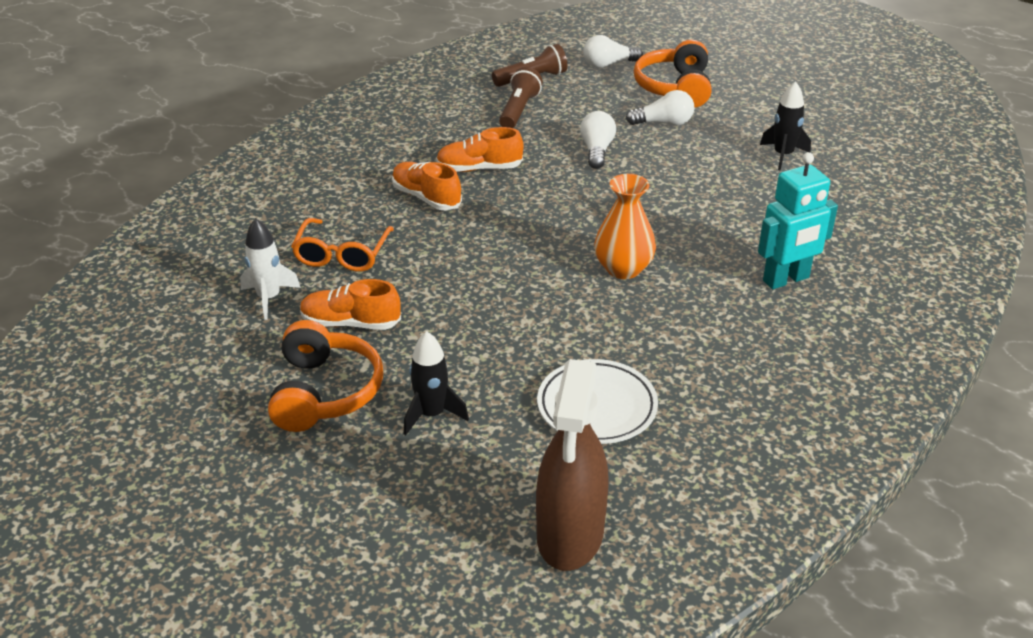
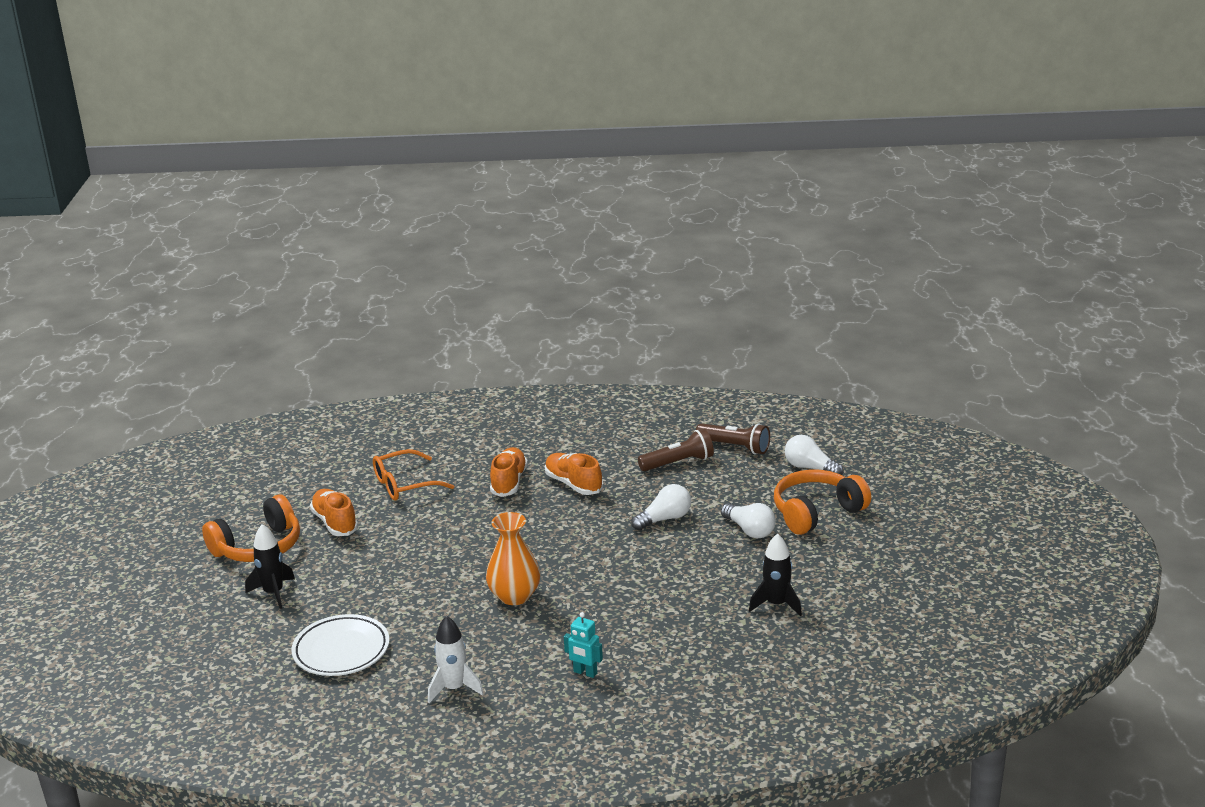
camera: 55 degrees right, 10 degrees down
(269, 298) = (330, 483): white rocket -> white rocket (454, 688)
(570, 535) = (207, 692): brown spray bottle -> none
(786, 280) = (585, 673): turquoise robot -> turquoise robot, size x0.54

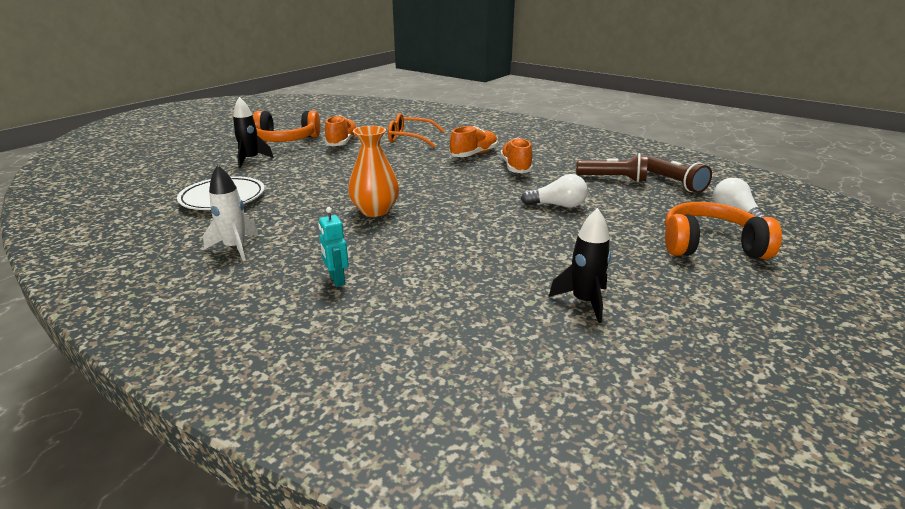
camera: 35 degrees right, 0 degrees up
(749, 530) = (625, 236): white light bulb -> none

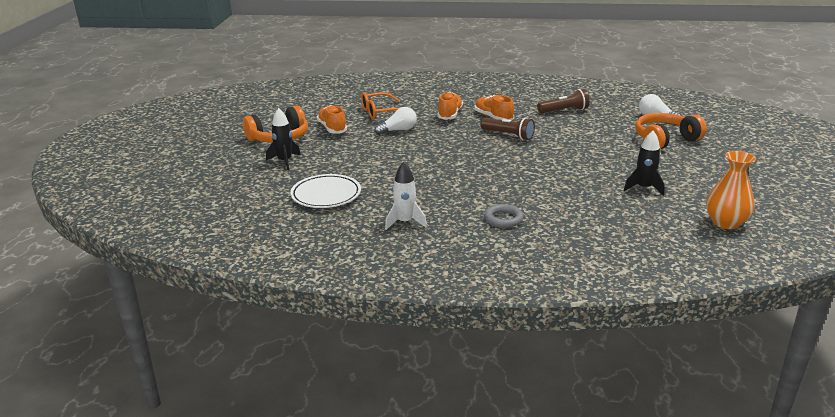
camera: 30 degrees left, 0 degrees up
(337, 280) = (503, 219): turquoise robot -> grey ring
(375, 210) = (452, 172): orange vase -> orange vase (725, 223)
(557, 205) = (557, 138): white light bulb -> white light bulb (398, 130)
(675, 183) = (602, 105): brown flashlight -> brown flashlight (508, 135)

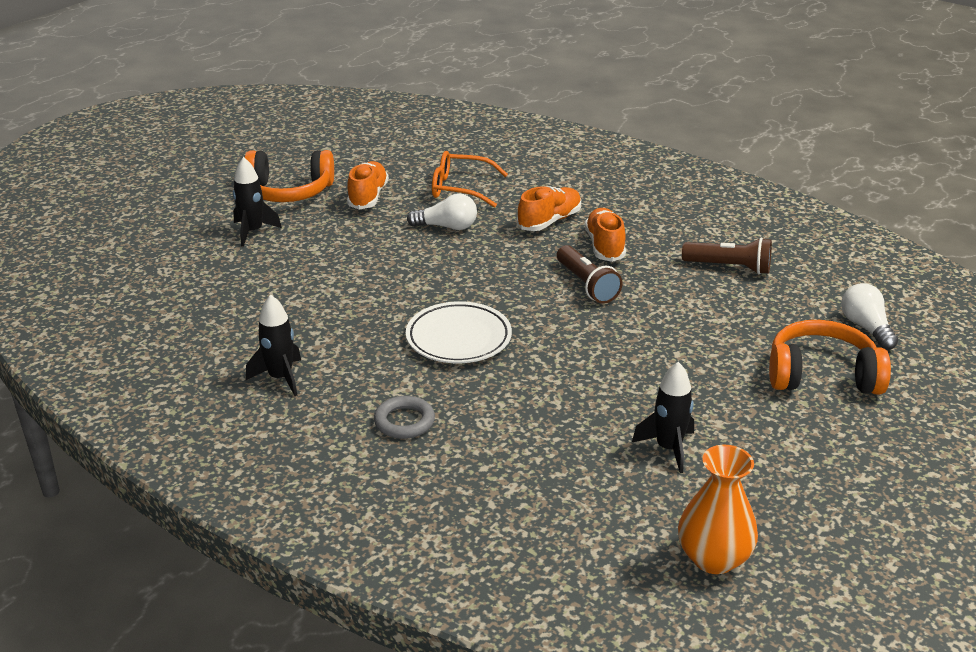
camera: 30 degrees right, 5 degrees up
(326, 195) = (239, 301): white plate -> white plate (458, 338)
(405, 222) = (280, 378): white rocket -> black rocket

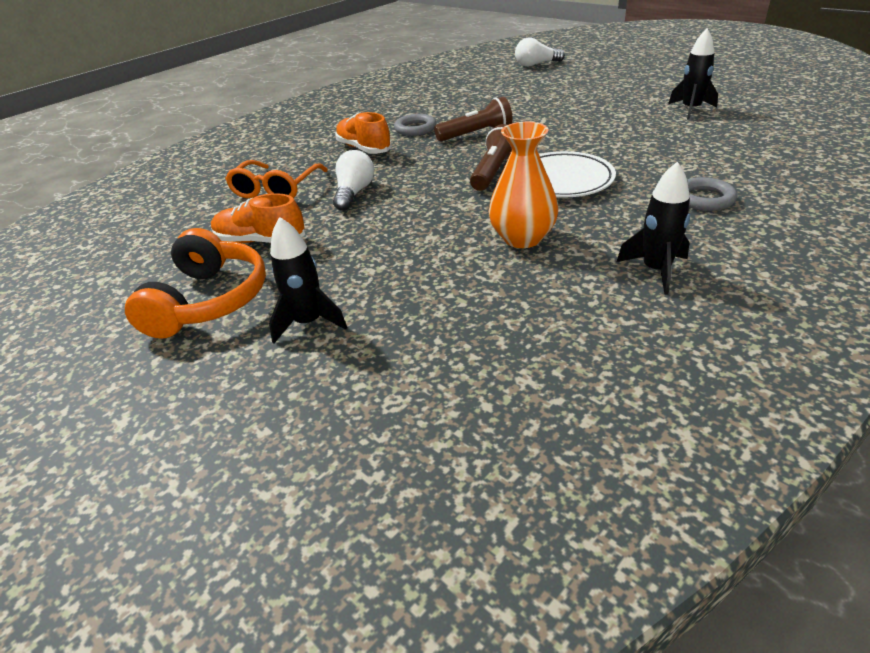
camera: 80 degrees left, 5 degrees up
(605, 246) = (415, 129): orange shoe -> grey ring
(713, 558) = (798, 100): orange vase -> orange vase (522, 238)
(729, 267) = (458, 93): brown flashlight -> brown flashlight (494, 172)
(822, 375) = (591, 74): orange headphones -> none

